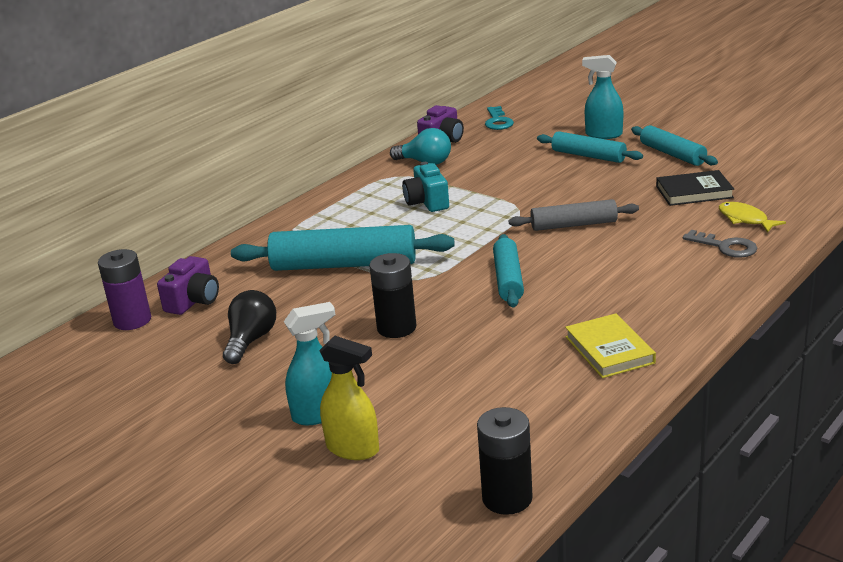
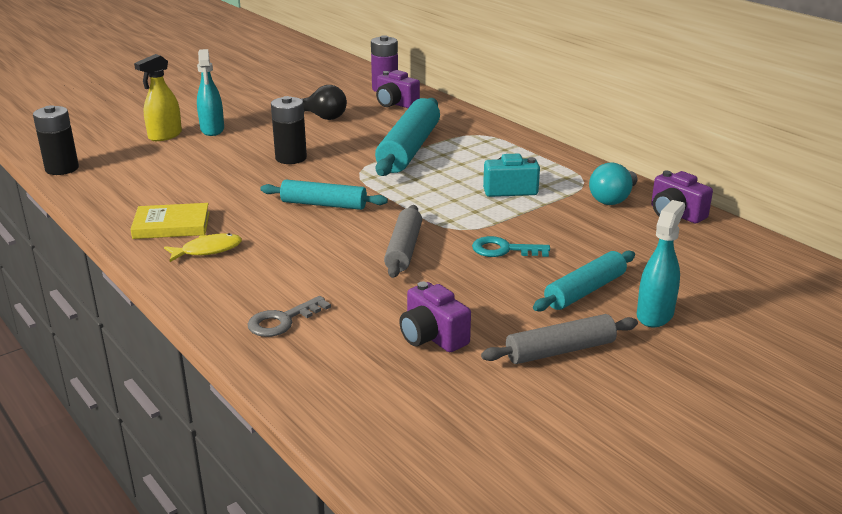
camera: 100 degrees right, 0 degrees up
(498, 121) = (729, 253): turquoise key -> turquoise key (504, 250)
(672, 154) = (560, 351): turquoise rolling pin -> grey rolling pin
(694, 192) = (432, 337): black book -> purple camera
(745, 219) = (334, 351): yellow fish -> yellow fish (208, 250)

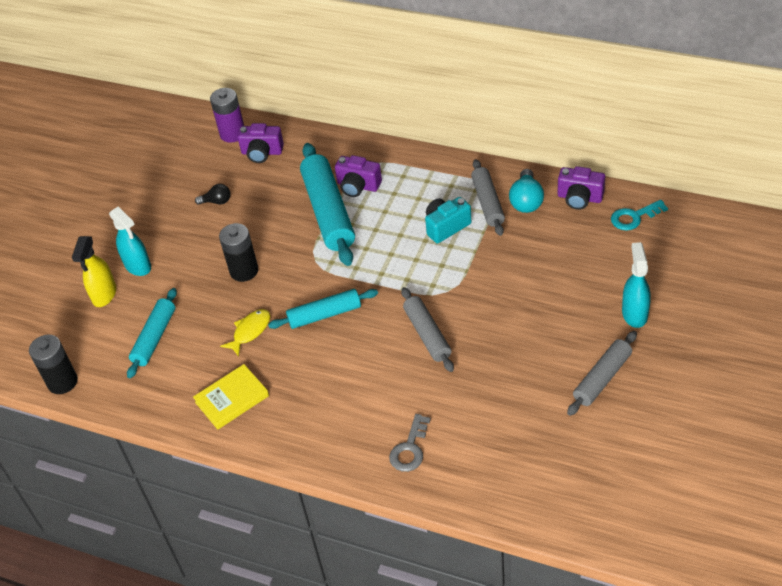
camera: 25 degrees left, 20 degrees up
(208, 250) = (288, 410): yellow fish -> yellow fish (250, 331)
(323, 117) = (217, 201): black light bulb -> black light bulb, size x0.62
(432, 337) = (517, 409): purple camera -> purple camera (358, 186)
(504, 250) = (495, 298): turquoise key -> turquoise key (634, 217)
(570, 188) = (488, 202): none -> grey rolling pin
(585, 291) = (577, 313): turquoise rolling pin -> turquoise rolling pin (154, 337)

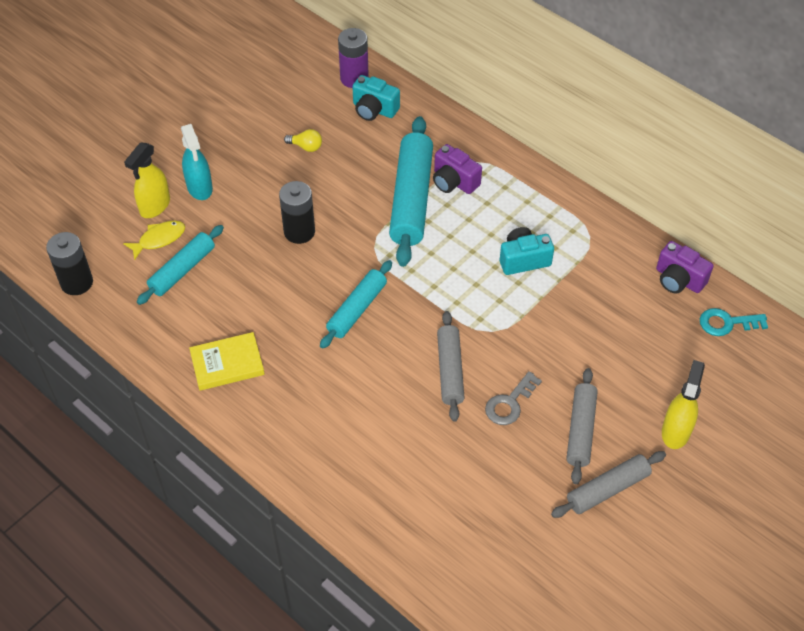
camera: 15 degrees right, 5 degrees up
(217, 201) = (306, 147): black light bulb -> yellow light bulb
(250, 331) = (276, 299): yellow fish -> yellow fish (159, 239)
(262, 152) = (374, 109): purple camera -> turquoise camera
(324, 315) = (357, 309): turquoise rolling pin -> turquoise rolling pin turned 60 degrees counterclockwise
(410, 449) = (376, 486): grey key -> grey key (509, 403)
(488, 202) = (579, 249): grey rolling pin -> grey rolling pin (581, 430)
(526, 201) = (620, 262): turquoise light bulb -> none
(634, 313) = (676, 431): turquoise spray bottle -> yellow spray bottle

